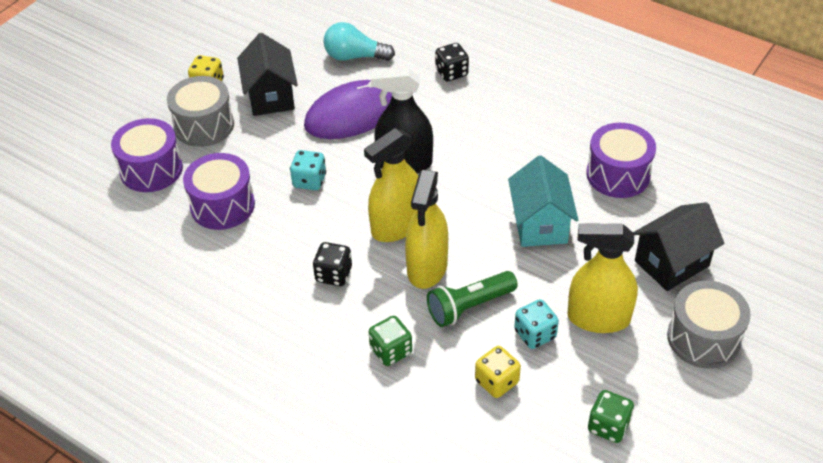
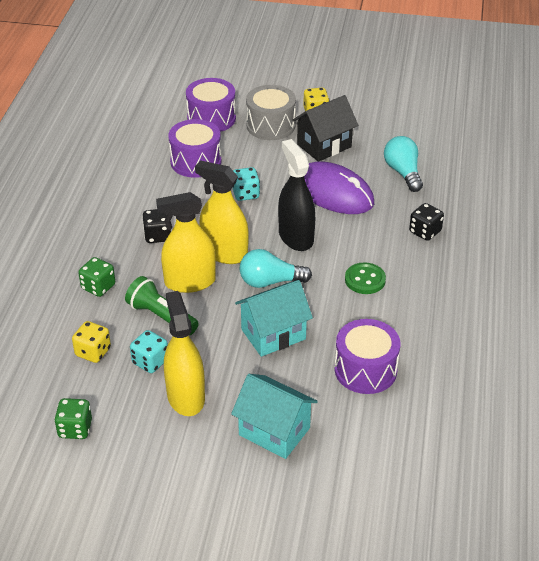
camera: 65 degrees right, 5 degrees down
(461, 203) = (270, 281): none -> turquoise light bulb
(496, 135) = (365, 280): none -> green button
(671, 263) = (274, 431): black house -> turquoise house
(703, 338) = (195, 472): grey drum -> none

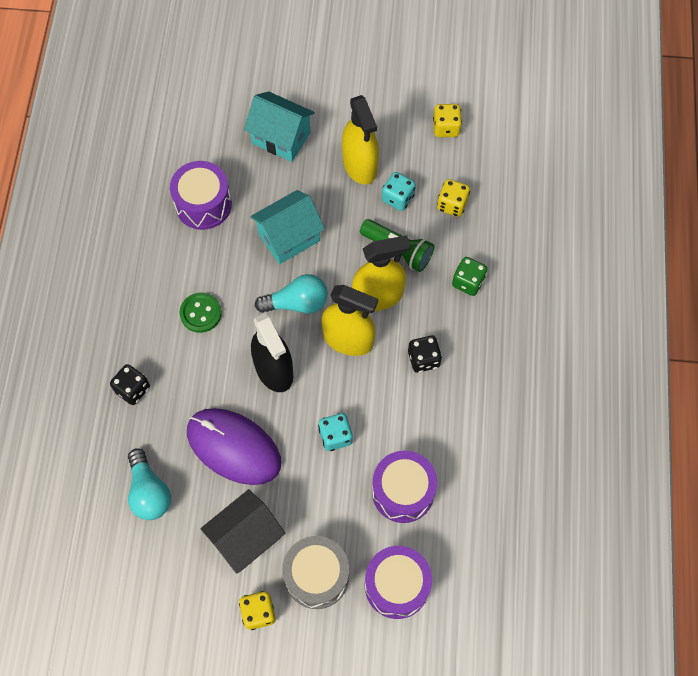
camera: 175 degrees right, 25 degrees up
(75, 429) = (446, 128): green dice -> yellow dice

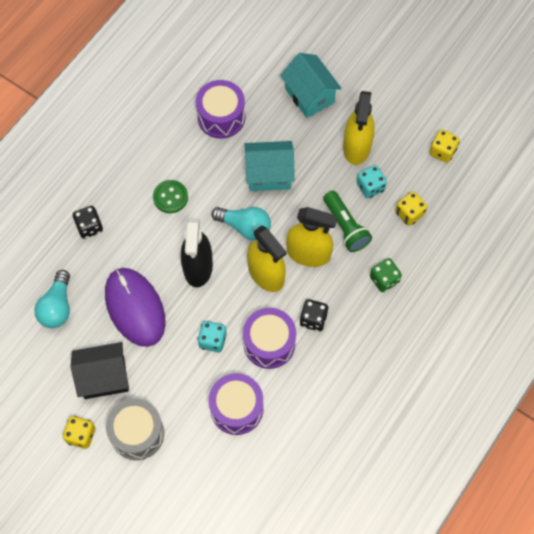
camera: 30 degrees right, 0 degrees up
(396, 586) = (190, 473): purple drum -> purple drum (269, 343)

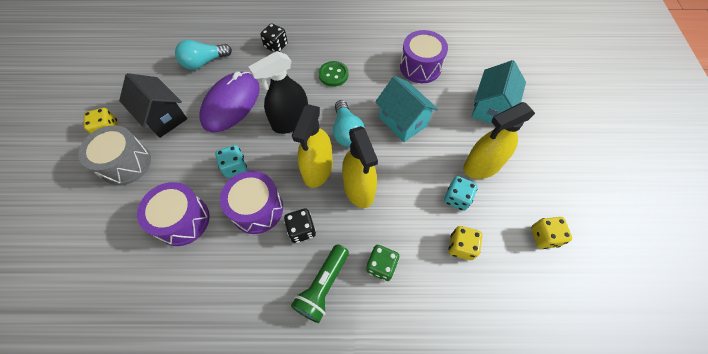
camera: 55 degrees right, 5 degrees down
(345, 227) = (405, 202): green flashlight -> green flashlight (323, 286)

